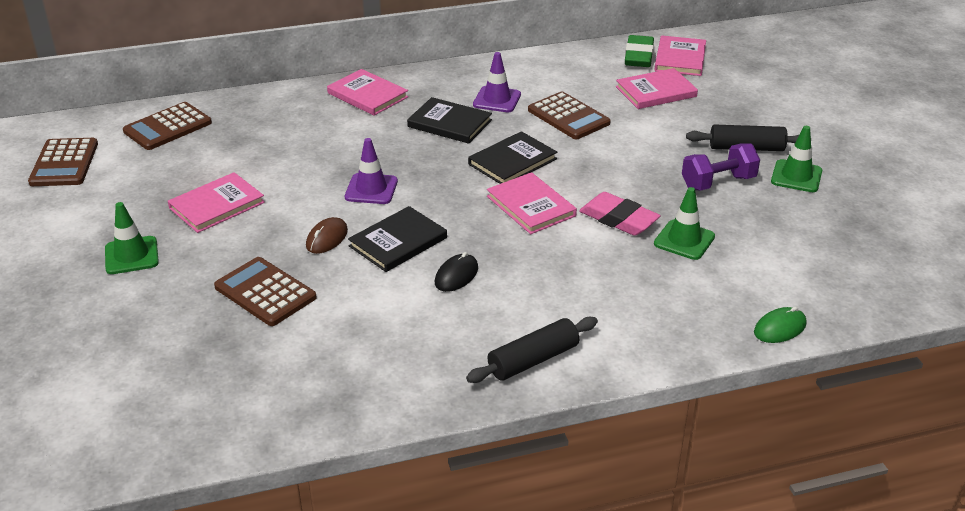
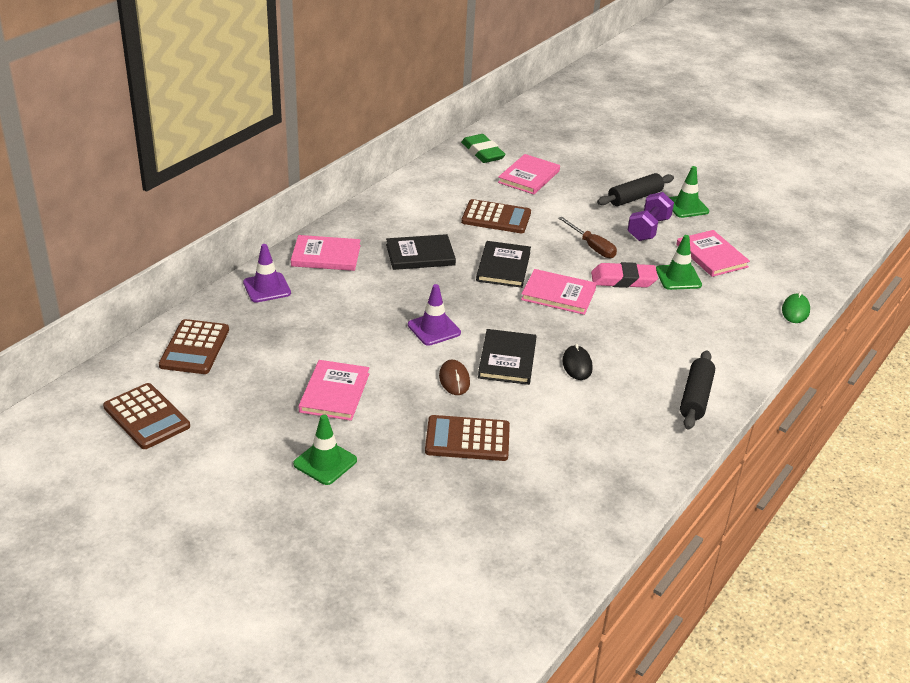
camera: 40 degrees left, 0 degrees up
(497, 100) = (429, 223): purple traffic cone -> purple traffic cone (267, 288)
(630, 177) = (592, 247): none -> brown screwdriver
(680, 59) = (512, 145): pink book -> pink book (711, 256)

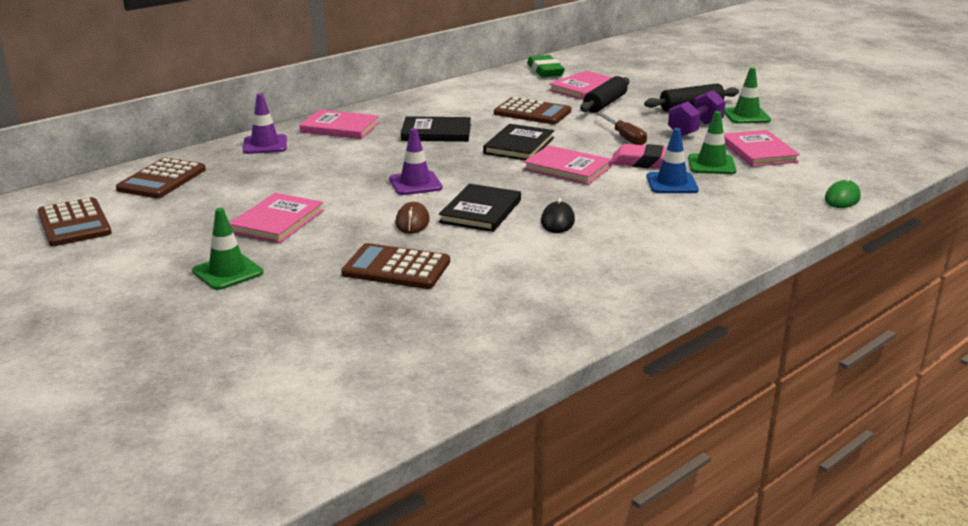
camera: 15 degrees right, 10 degrees down
(653, 306) = (671, 183): none -> blue traffic cone
(695, 397) = (685, 257): black rolling pin -> black rolling pin (605, 104)

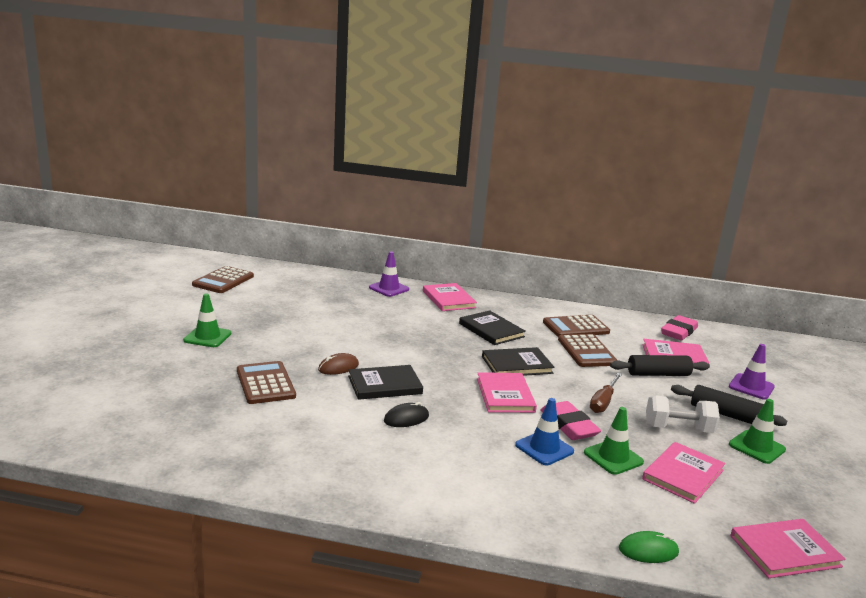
camera: 50 degrees right, 5 degrees down
(162, 179) = (303, 280): brown calculator -> brown calculator (576, 327)
(277, 221) = (287, 328): pink book -> pink book (785, 551)
(415, 184) = (397, 350): purple traffic cone -> purple traffic cone (751, 387)
(545, 71) = (678, 332): green eraser -> pink eraser
(695, 129) = (678, 429): purple dumbbell -> white dumbbell

